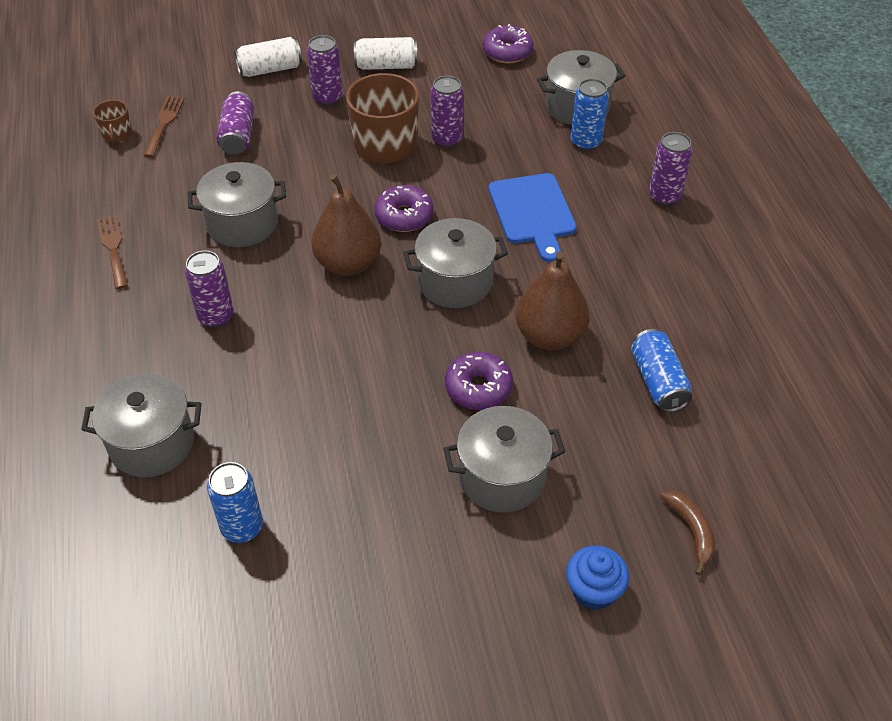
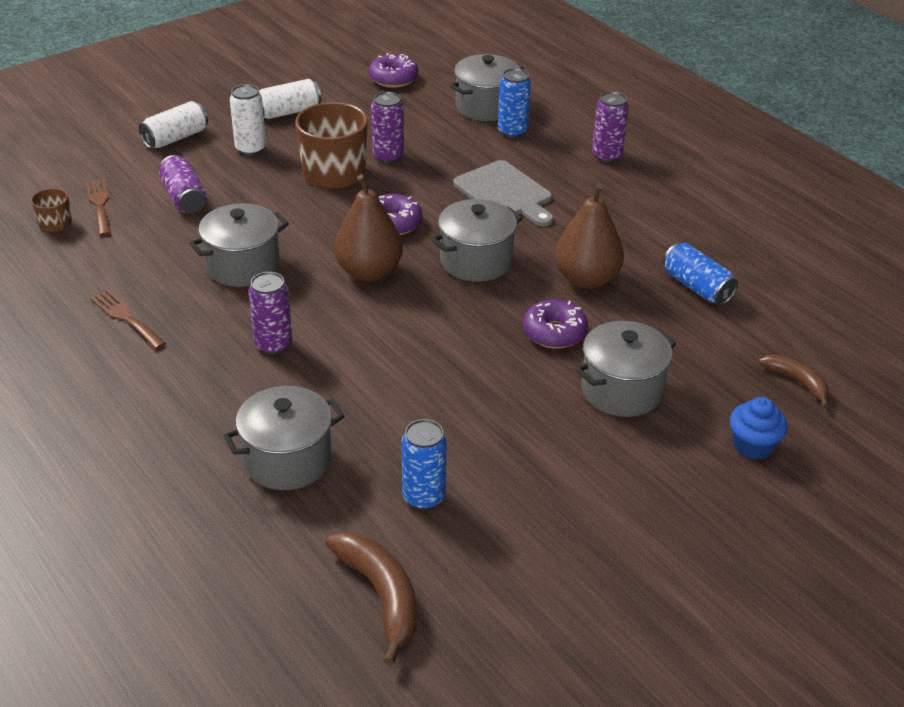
camera: 25 degrees left, 10 degrees down
(139, 618) = (381, 595): none -> brown banana
(327, 98) = (250, 149): purple can -> white can
(533, 212) = (505, 193): blue cutting board -> grey cutting board

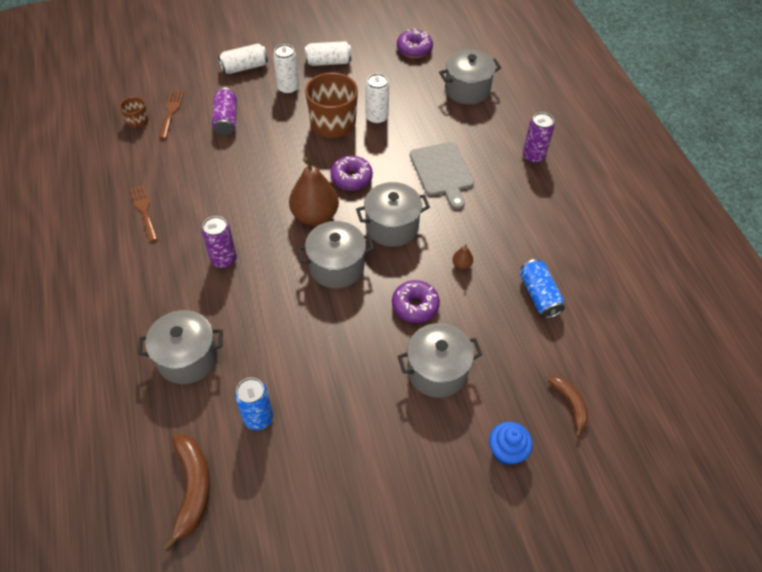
camera: 20 degrees right, 15 degrees up
(243, 266) = (236, 188): grey pot -> grey pot (336, 266)
(388, 156) = (376, 118): purple can -> white can
(512, 131) = (475, 117): blue can -> none
(586, 279) = (461, 265): brown pear -> brown pear, size x0.41

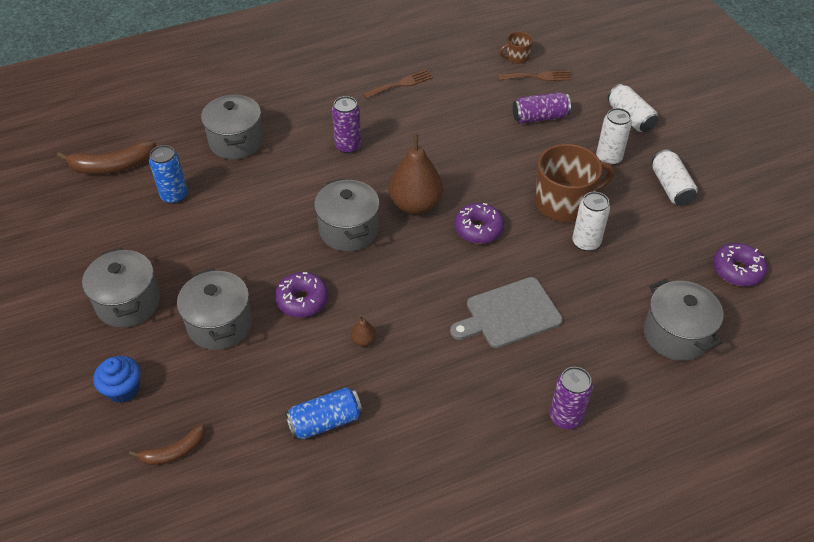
camera: 85 degrees right, 5 degrees down
(392, 227) = (411, 271): grey pot -> grey pot (128, 303)

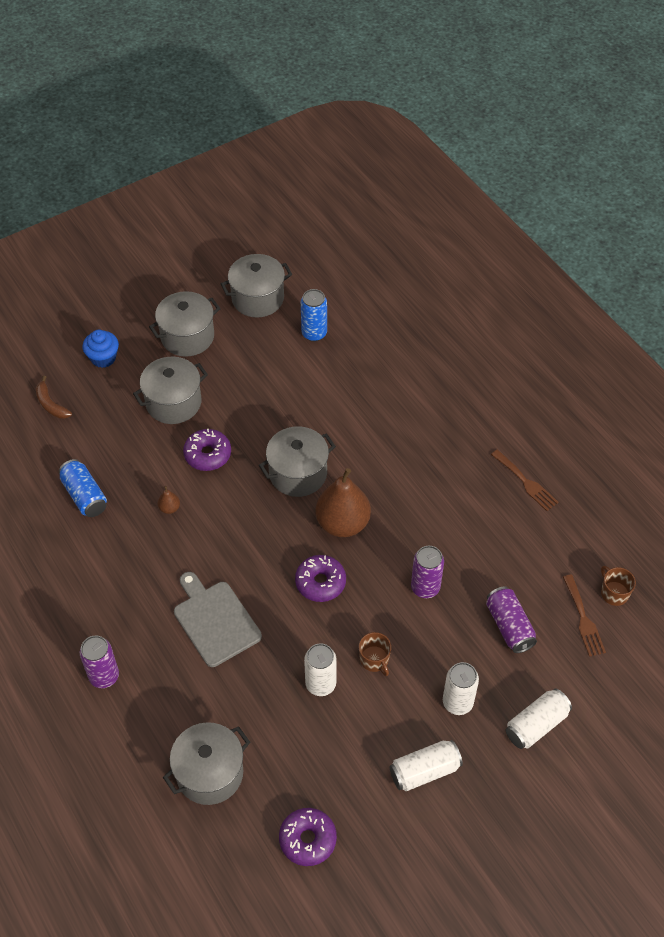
camera: 80 degrees right, 5 degrees up
(112, 166) = (341, 280): brown banana -> none
(236, 141) = (396, 361): grey pot -> grey pot (257, 298)
(348, 146) = (413, 452): purple can -> purple can (425, 587)
(564, 203) = (374, 660): brown mug -> brown mug, size x0.48

